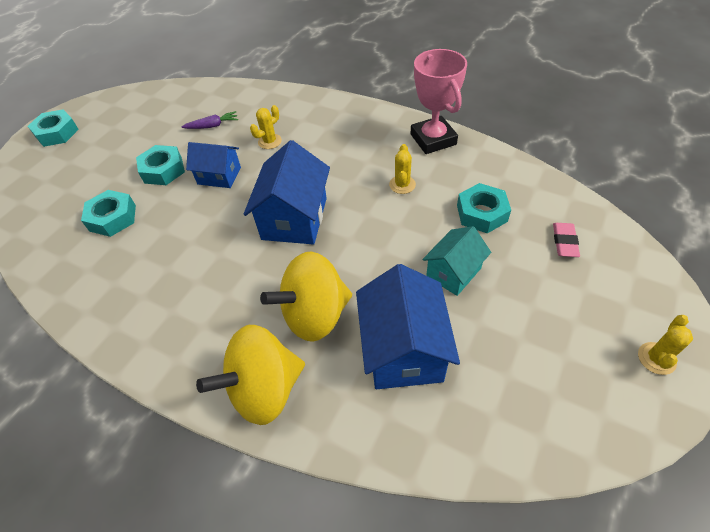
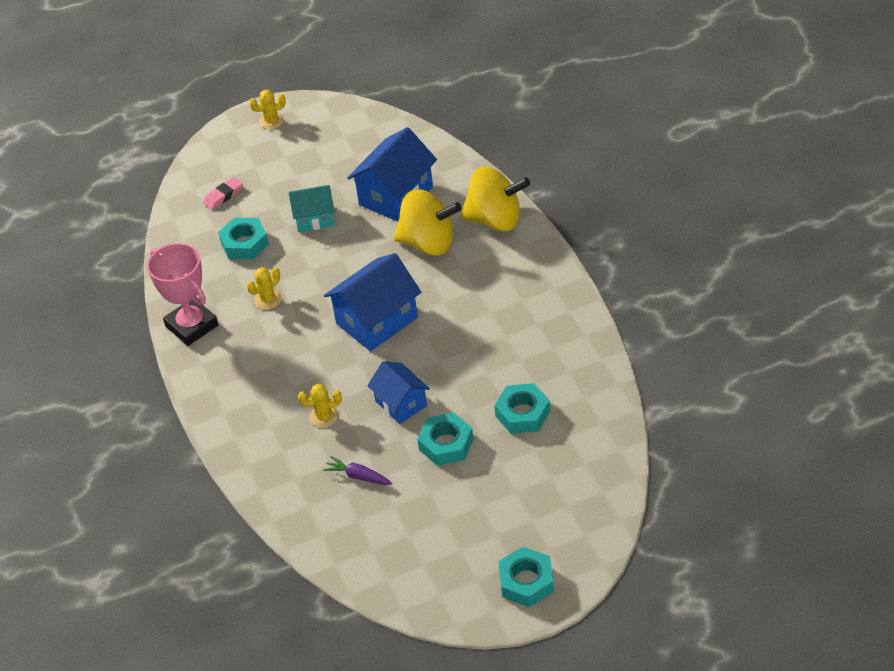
camera: 140 degrees left, 5 degrees down
(433, 139) = (192, 326): pink trophy -> pink trophy turned 60 degrees counterclockwise

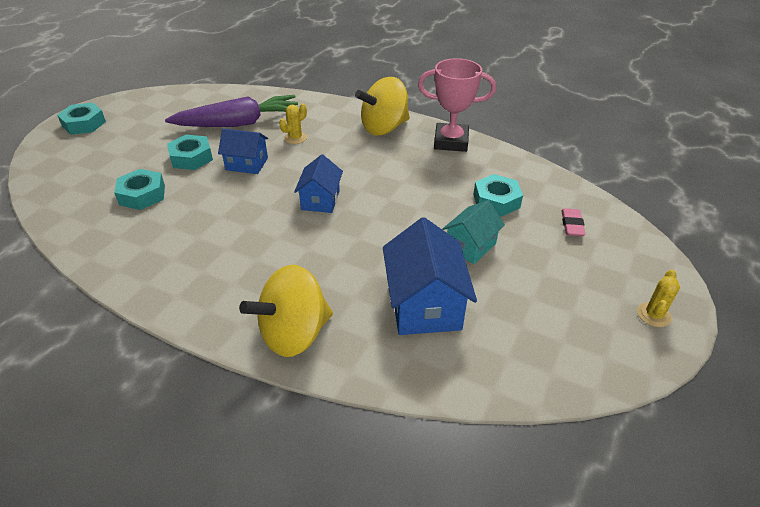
camera: 135 degrees right, 5 degrees down
(268, 299) = (422, 176): yellow cactus -> none
(358, 476) = (239, 123): purple carrot -> purple carrot, size x2.41
(376, 320) = (320, 200): blue house -> blue house, size x0.62
(428, 243) = (341, 276): yellow spinning top -> yellow spinning top (384, 128)

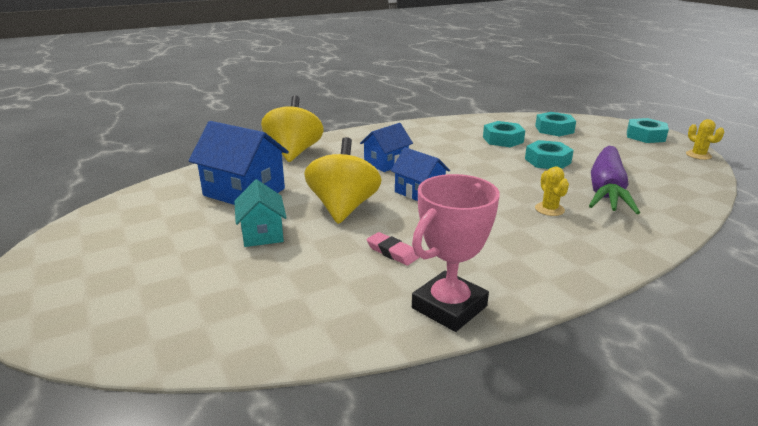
camera: 125 degrees right, 15 degrees down
(247, 164) = (515, 178): blue house -> blue house (386, 163)
(384, 128) = (532, 269): yellow spinning top -> yellow spinning top (343, 208)
(496, 201) = (294, 279): turquoise nut -> turquoise nut (554, 129)
(572, 225) = (186, 307): pink eraser -> pink eraser (392, 252)
(653, 315) = (44, 280): yellow cactus -> yellow cactus (698, 155)

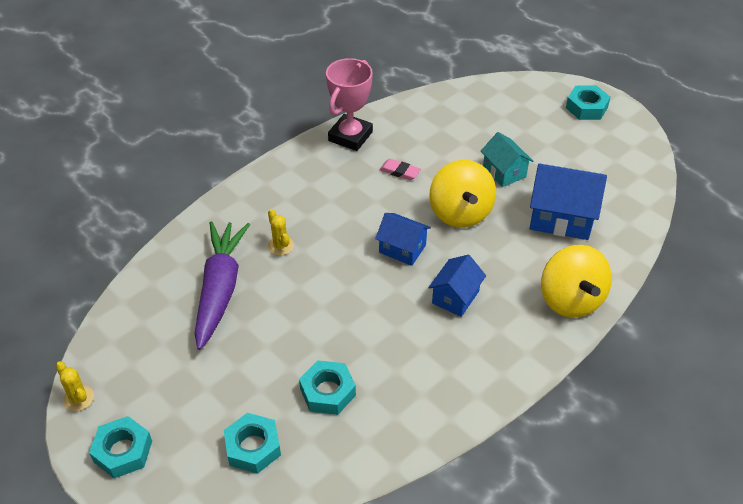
camera: 165 degrees right, 20 degrees up
(547, 161) = (273, 341): turquoise nut -> turquoise nut (586, 107)

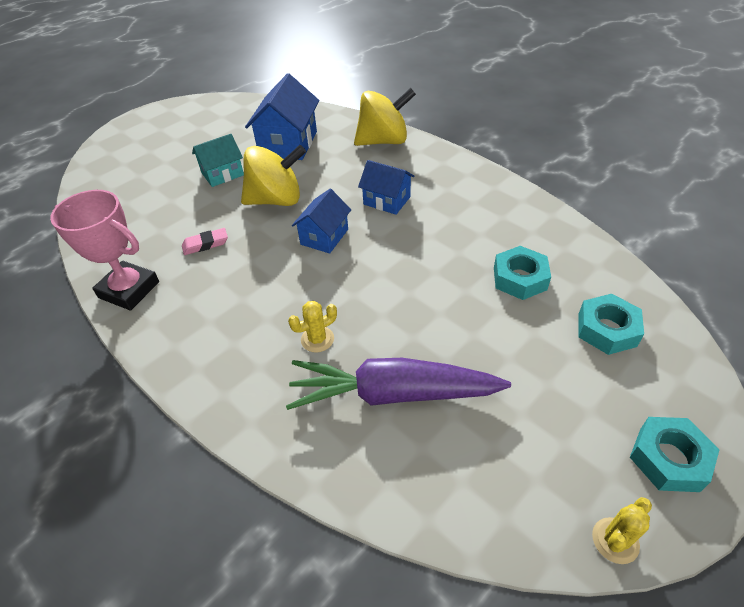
camera: 90 degrees left, 0 degrees up
(400, 172) = (205, 244): pink eraser -> pink eraser turned 45 degrees clockwise
(586, 107) = (145, 128): turquoise nut -> none

